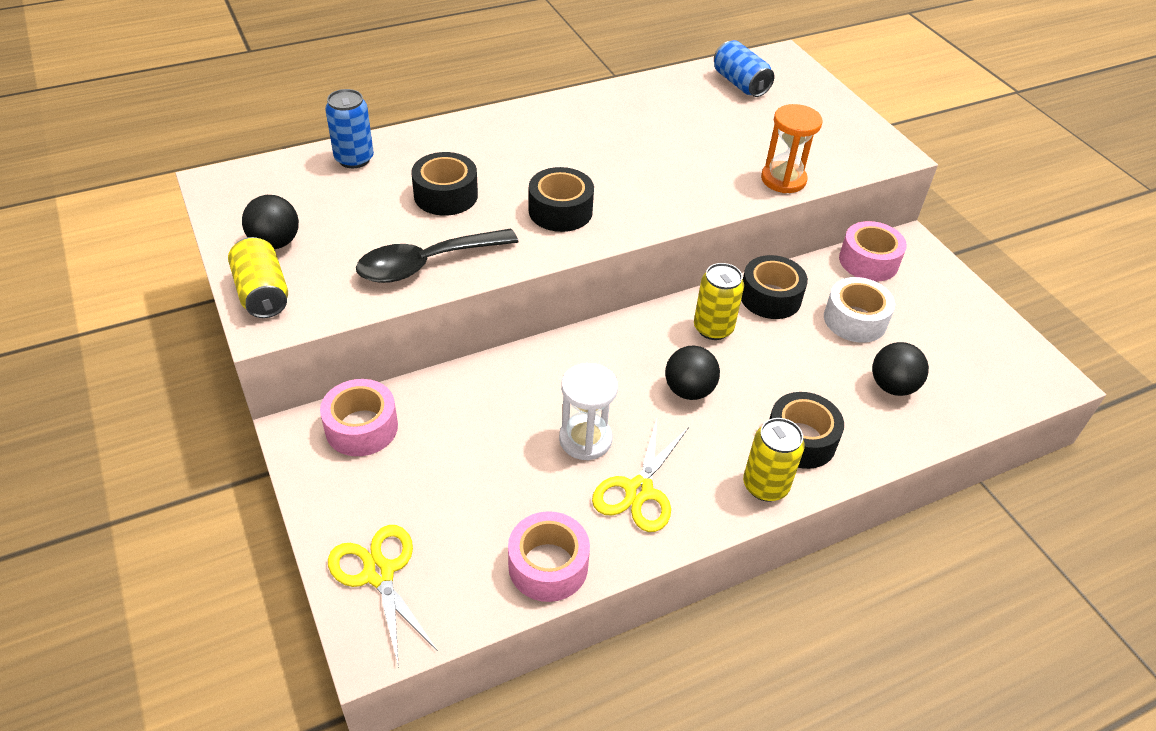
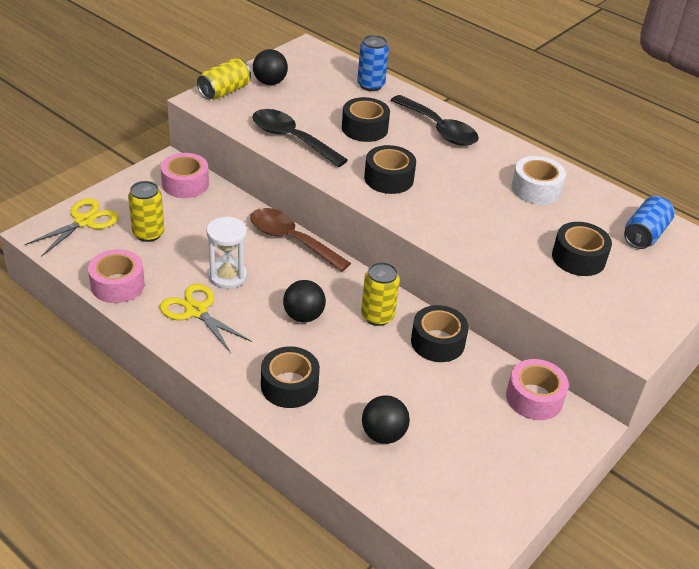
camera: 65 degrees right, 5 degrees down
(486, 140) = (439, 129): none -> black spoon
(544, 356) = (291, 240): none -> brown spoon
(638, 491) = (196, 311): yellow scissors -> yellow scissors turned 45 degrees clockwise
(759, 134) = (578, 258): none -> black tape
(765, 486) = (233, 373): yellow can -> yellow can (148, 233)
(783, 179) = (527, 282): orange hourglass -> none
(855, 320) = (448, 399): white tape -> white tape (536, 189)

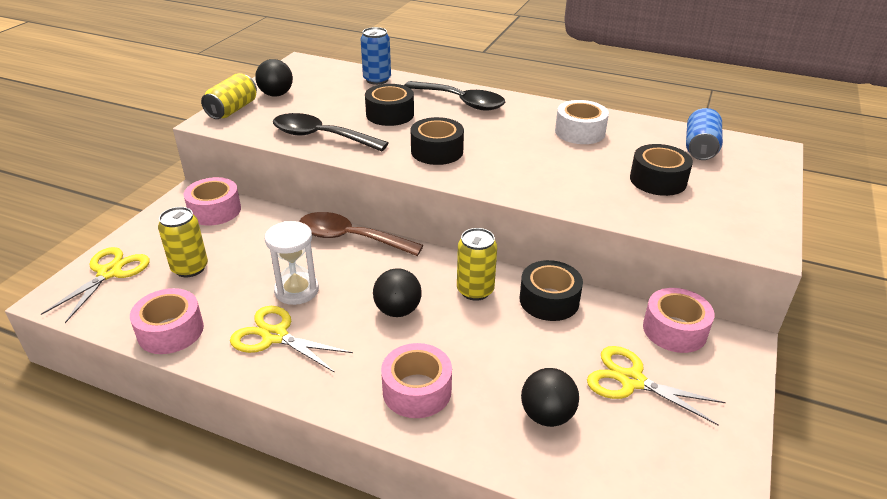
camera: 15 degrees left, 5 degrees down
(289, 385) = (417, 390): black tape -> pink tape
(469, 428) = (631, 380): none -> yellow scissors

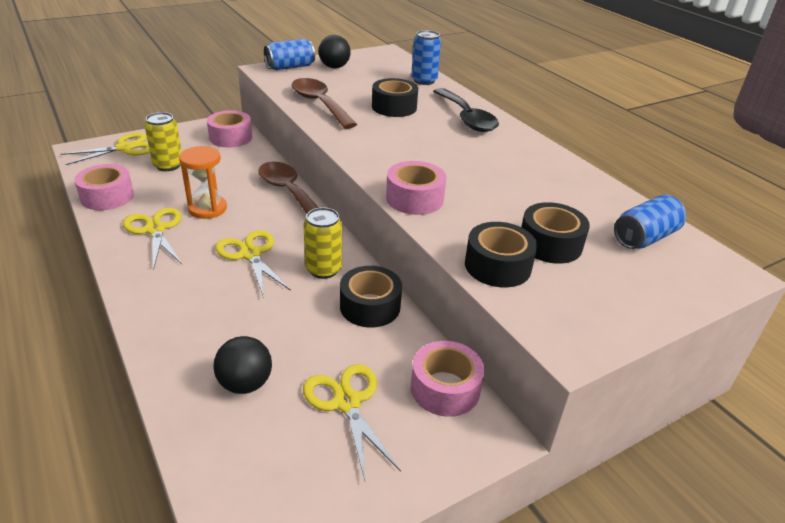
camera: 35 degrees right, 0 degrees up
(232, 110) = (290, 67): yellow can -> blue can
(297, 290) = (207, 208): white hourglass -> orange hourglass
(320, 137) = (319, 104): black spoon -> brown spoon
(397, 310) = (250, 254): black ball -> yellow scissors
(417, 390) = (186, 312): pink tape -> pink tape (414, 198)
(437, 151) = (388, 144): black tape -> black tape (497, 266)
(580, 132) = (537, 177): white tape -> none

